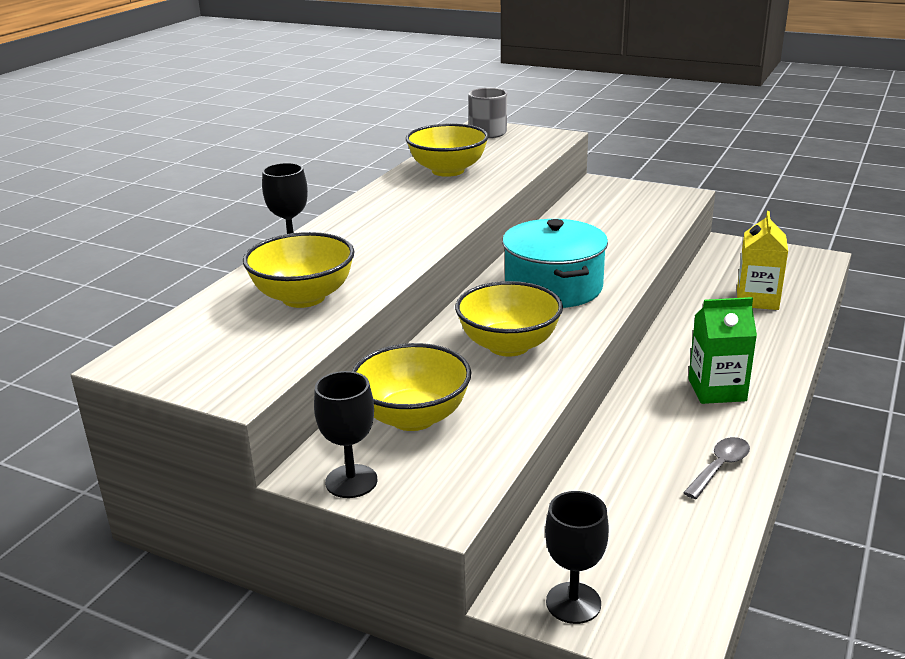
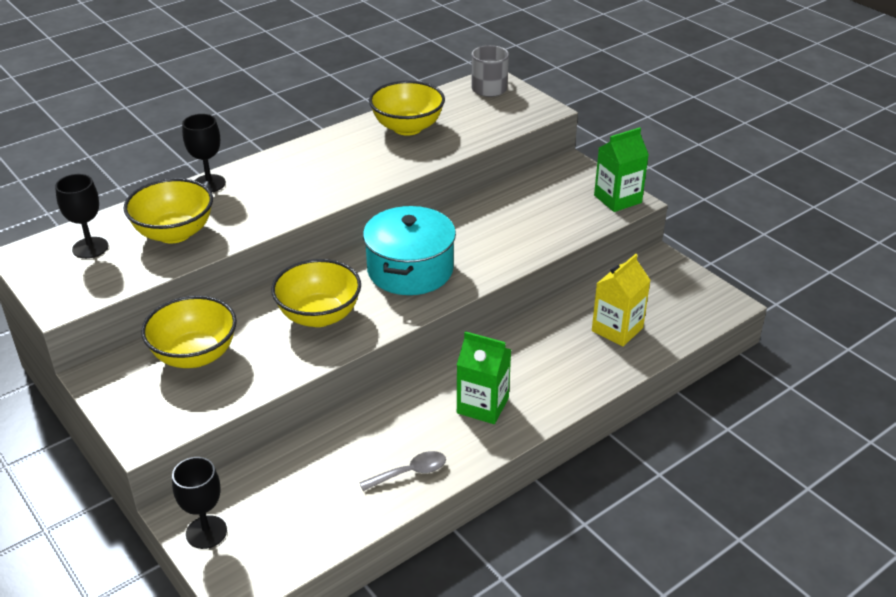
camera: 25 degrees right, 10 degrees up
(351, 481) = (111, 392): black goblet -> black goblet (90, 248)
(670, 196) = (617, 199): none -> green carton

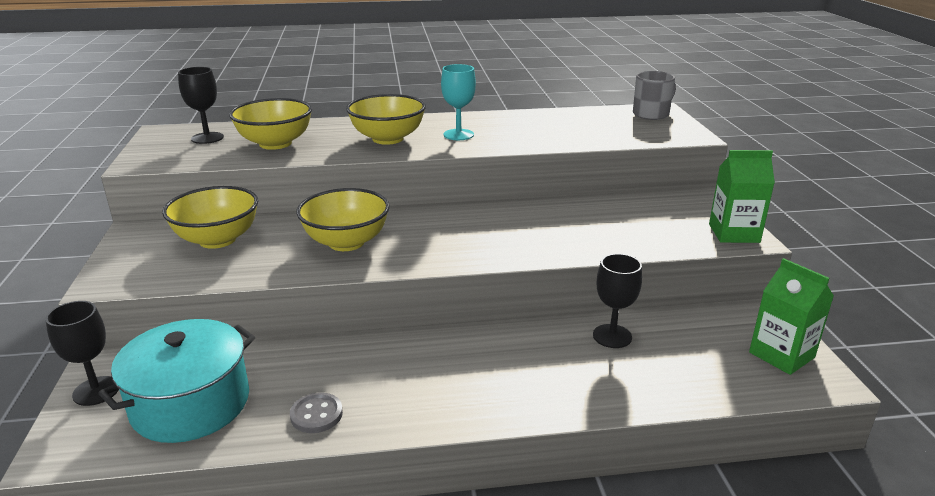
camera: 30 degrees right, 10 degrees down
(209, 184) = (342, 123): black goblet -> black goblet (612, 336)
(342, 167) = (458, 135): none -> turquoise goblet
(407, 127) = (545, 123): yellow bowl -> yellow bowl (388, 139)
(410, 270) = (464, 232): turquoise pot -> turquoise pot (191, 404)
(410, 472) = (316, 414): grey spoon -> grey button
(482, 405) = (449, 381): green carton -> green carton (781, 355)
(617, 329) = (661, 361): yellow carton -> none

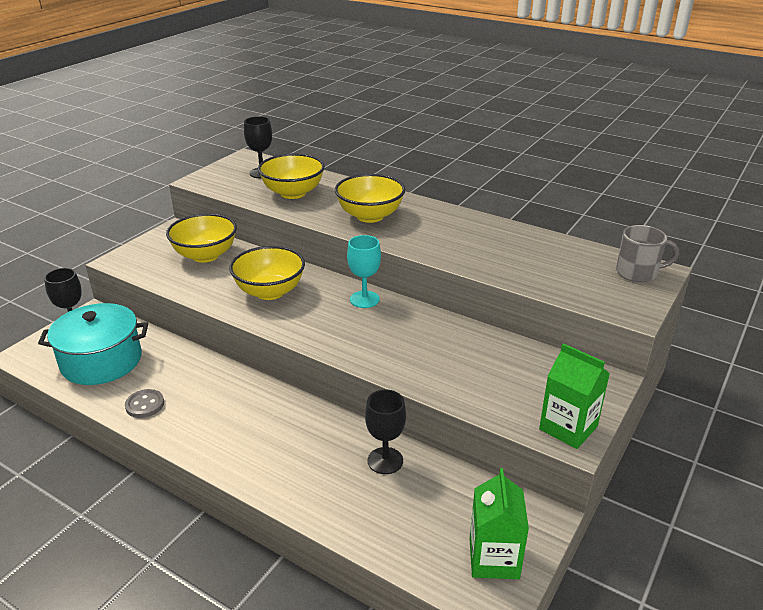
camera: 40 degrees right, 5 degrees up
(458, 135) = (426, 231): turquoise goblet -> turquoise goblet (364, 299)

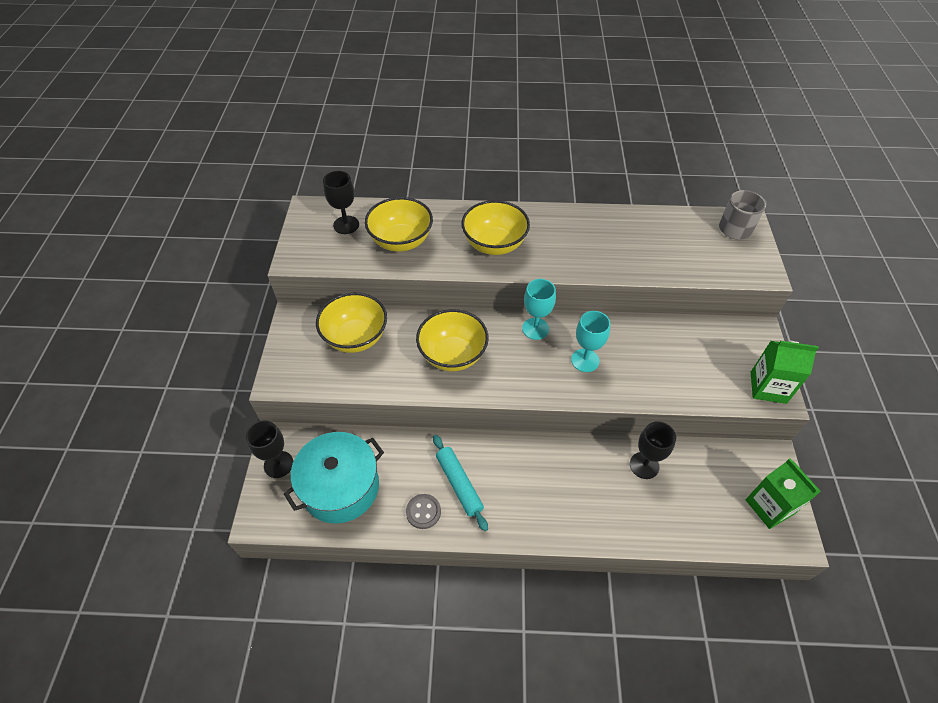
camera: 30 degrees left, 20 degrees up
(195, 399) = (459, 484): none -> turquoise rolling pin
(387, 336) = (585, 360): none -> turquoise goblet

